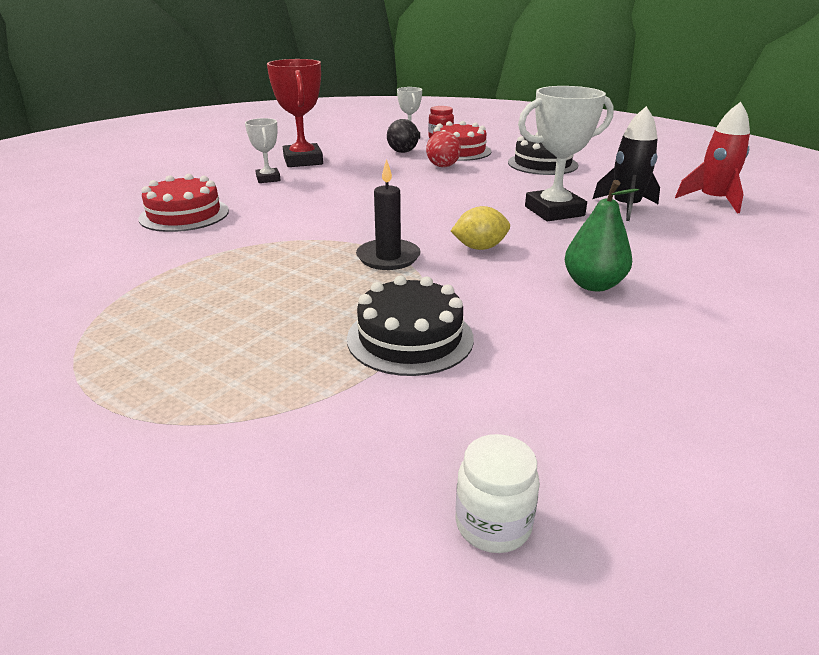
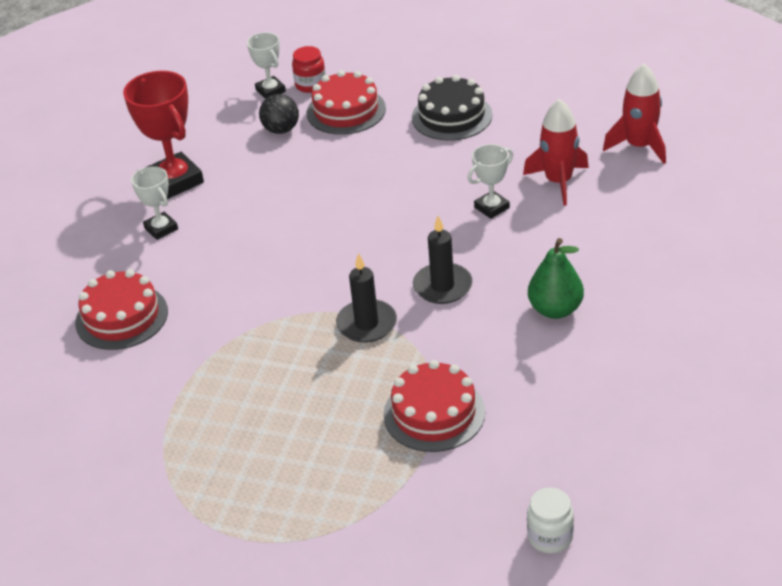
camera: 15 degrees left, 10 degrees up
(410, 338) = (434, 413): black cake -> red cake
(443, 166) = (343, 150): red ball -> none
(480, 248) = (442, 286): yellow lemon -> black candle
(554, 211) = (491, 207): white trophy -> white trophy, size x0.56
(625, 207) = (558, 182): black rocket -> red rocket

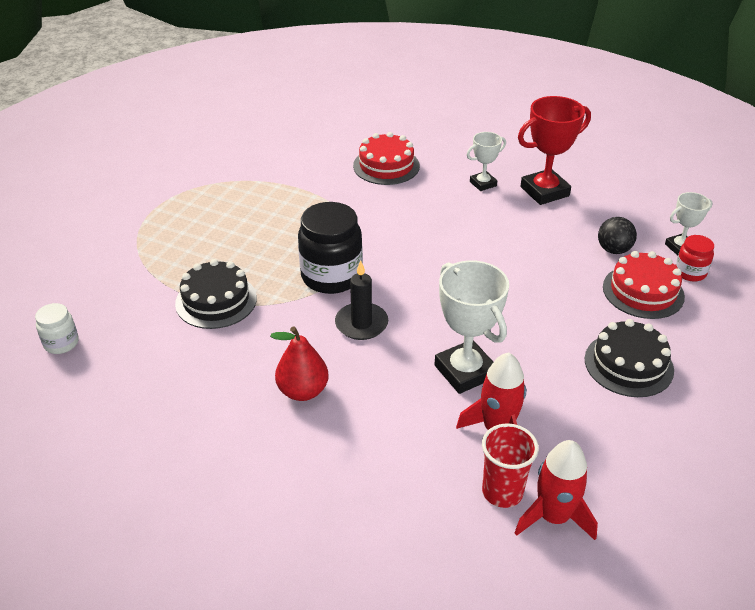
camera: 95 degrees right, 0 degrees up
(366, 324) = (331, 276): black candle -> black jar
(434, 413) = (216, 301): red cake -> black cake
(491, 207) = (465, 371): white trophy -> white trophy, size x1.78
(555, 309) = (303, 391): green pear -> red pear
(626, 173) = (502, 492): none -> red cup

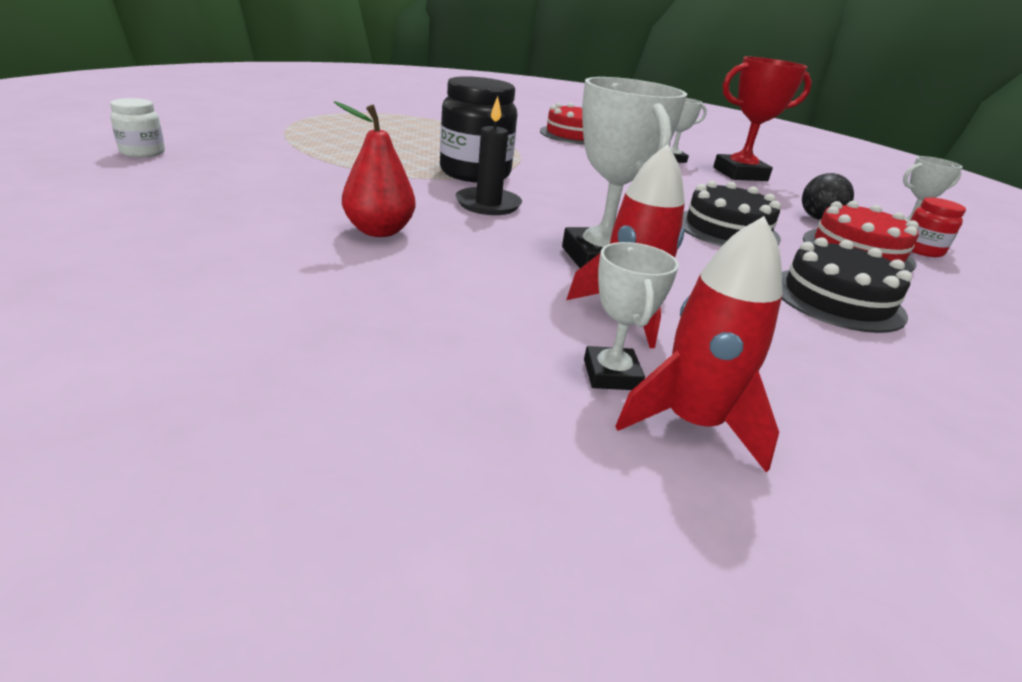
camera: 10 degrees right, 10 degrees down
(216, 301) = (336, 162): black cake -> black cake (727, 229)
(502, 492) = (611, 375): red cup -> white trophy

